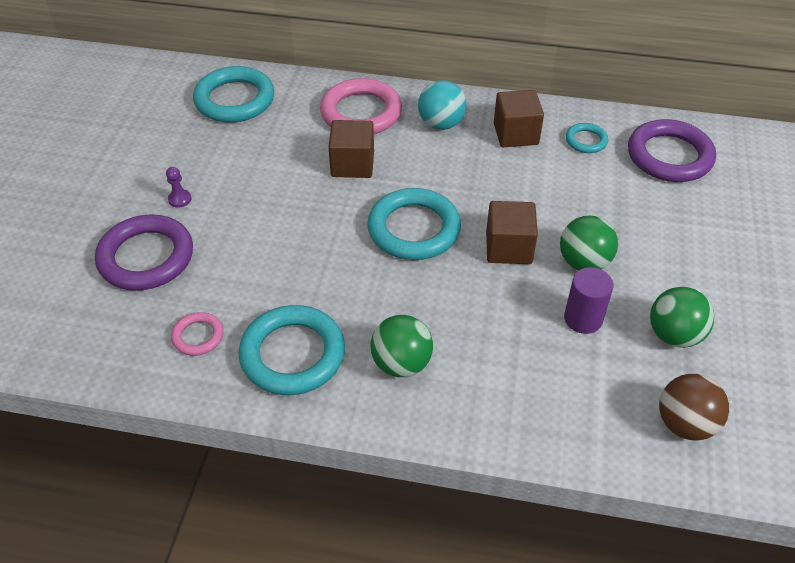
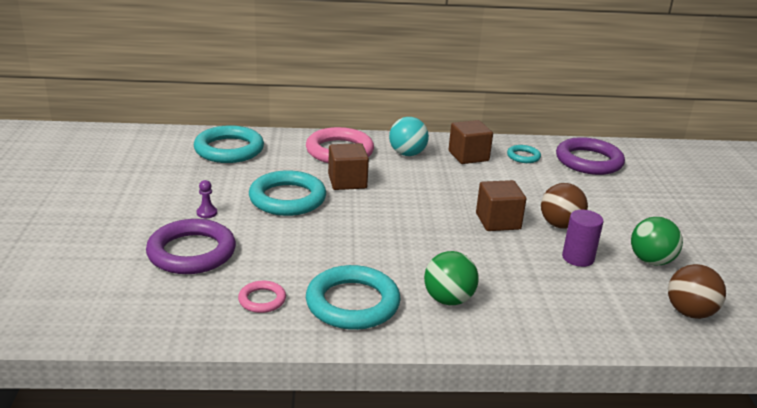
camera: 15 degrees left, 20 degrees down
(414, 229) = (416, 216): turquoise ring -> turquoise ring (287, 198)
(584, 262) = (560, 225): green ball -> brown ball

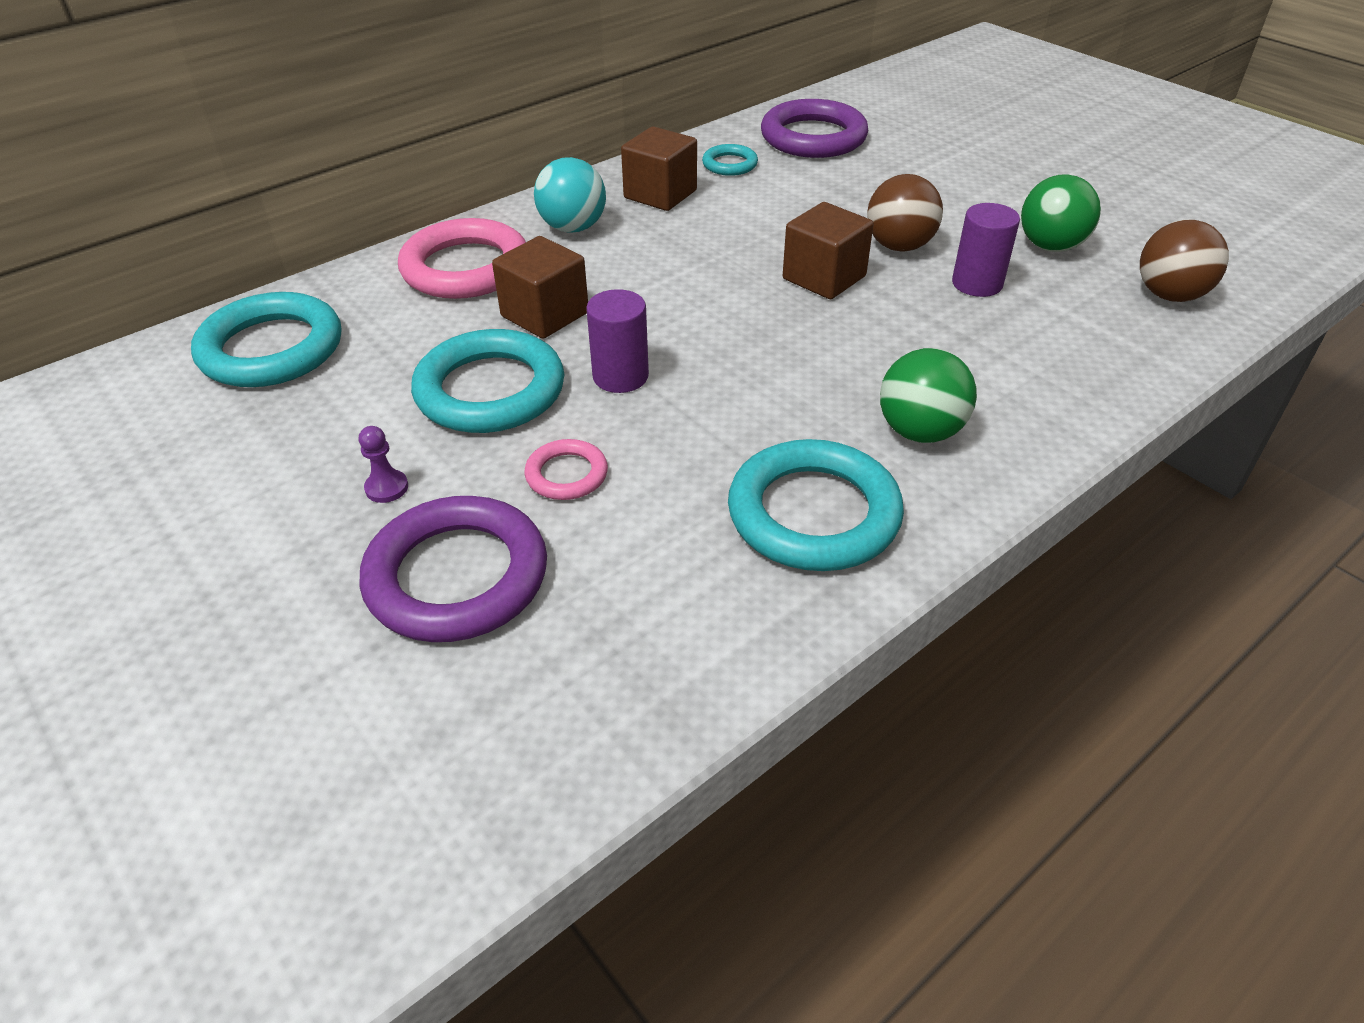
camera: 35 degrees left, 15 degrees up
(262, 300) = (683, 591): pink ring -> pink ring (566, 474)
(346, 217) = (620, 376): none -> purple cylinder

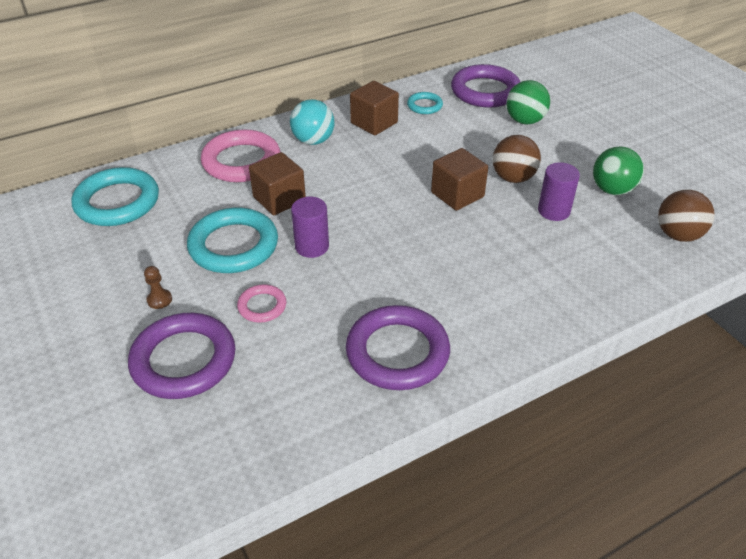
camera: 10 degrees right, 0 degrees up
(387, 488) = (159, 300): purple pawn -> brown pawn
(813, 514) = (397, 352): turquoise ring -> purple ring
(920, 431) = (480, 308): green ball -> green ball (524, 121)

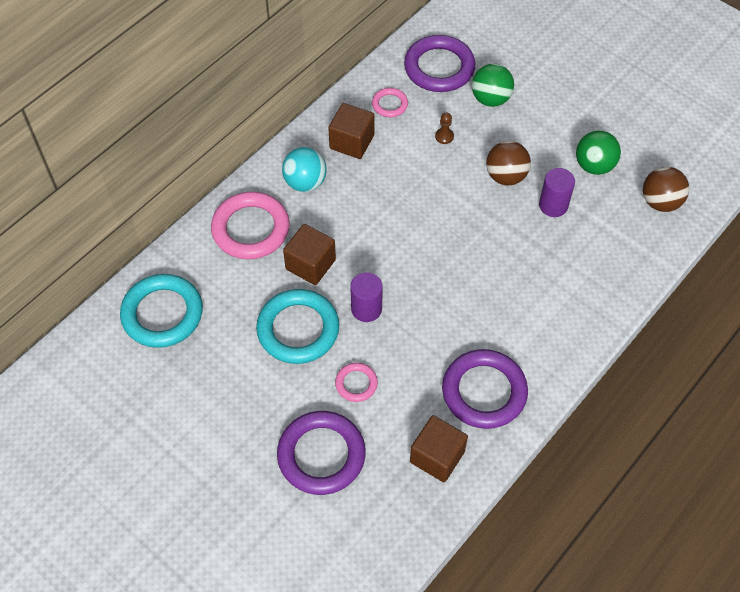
camera: 20 degrees left, 15 degrees up
(159, 300) = (267, 405): brown pawn -> brown pawn (444, 136)
(424, 106) = (389, 104): turquoise ring -> pink ring
(457, 194) = (465, 211): brown cube -> brown cube (437, 456)

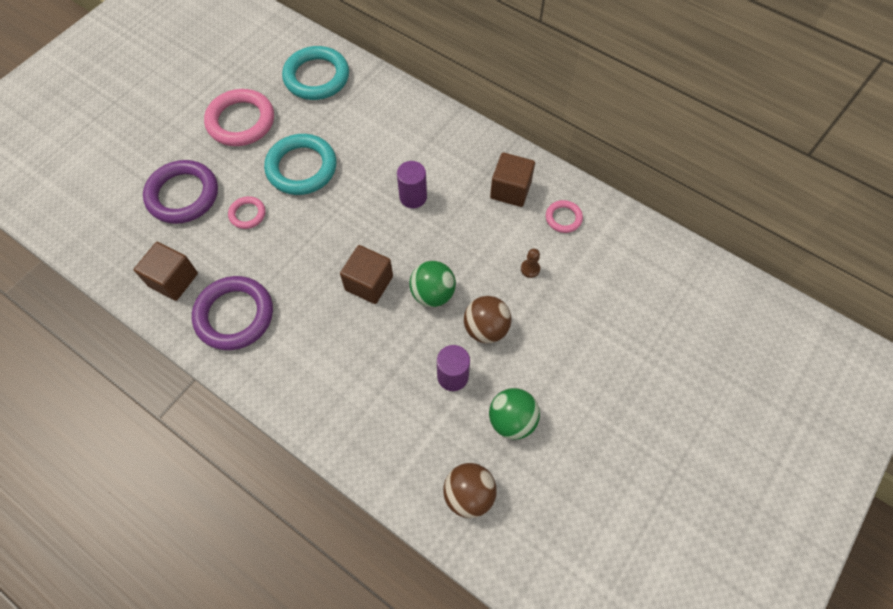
camera: 85 degrees right, 5 degrees up
(251, 229) = (403, 124): pink ring -> pink ring (241, 121)
(305, 182) = (457, 158): turquoise ball -> none
(310, 264) = (368, 170): brown cube -> brown cube (369, 283)
(366, 309) = (322, 216): purple cylinder -> purple cylinder (413, 197)
(439, 68) = (623, 260): purple ring -> none
(490, 99) = (589, 311): green ball -> green ball (432, 294)

